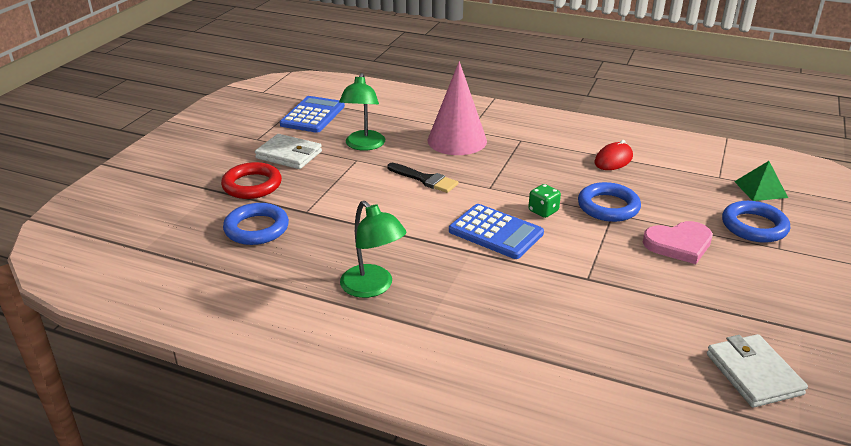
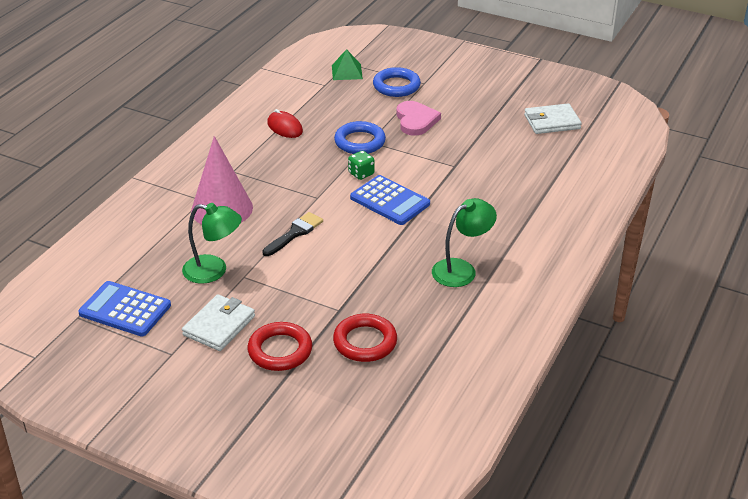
camera: 85 degrees left, 5 degrees up
(256, 228) = (365, 342): blue ring -> red ring
(495, 232) = (389, 201): blue calculator -> blue calculator turned 90 degrees clockwise

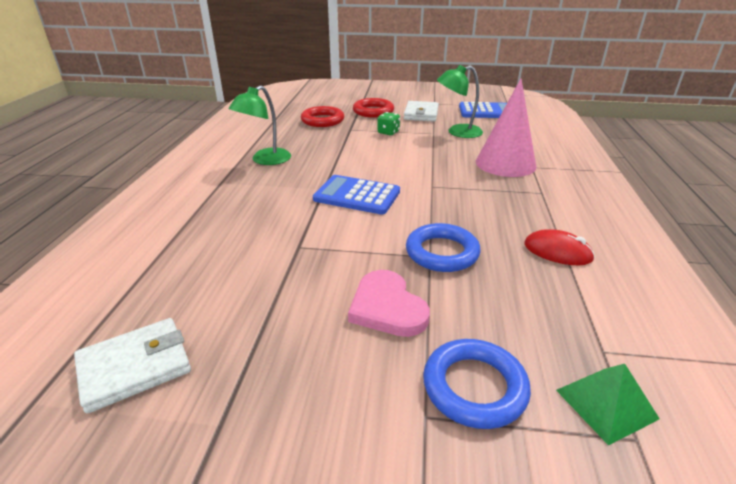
camera: 160 degrees right, 5 degrees down
(295, 233) = (423, 159): black brush -> none
(361, 174) = (407, 215): green dice -> green dice (388, 132)

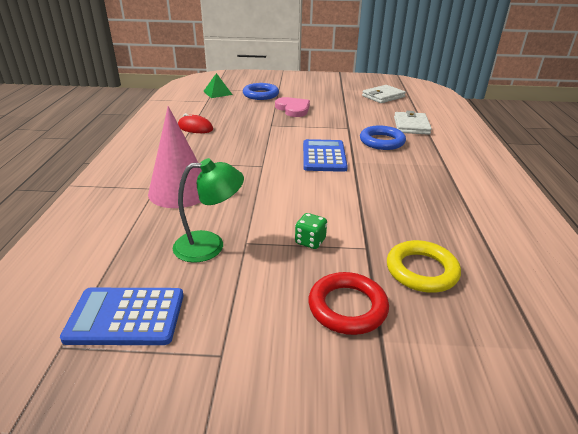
camera: 175 degrees right, 0 degrees up
(265, 160) = (431, 189): green lamp -> none
(322, 120) = (421, 270): red ring -> yellow ring
(357, 195) = (324, 156): blue calculator -> blue calculator turned 105 degrees counterclockwise
(421, 114) = (257, 300): white wallet -> white wallet (411, 126)
(442, 252) = (264, 126): blue ring -> blue ring (382, 141)

